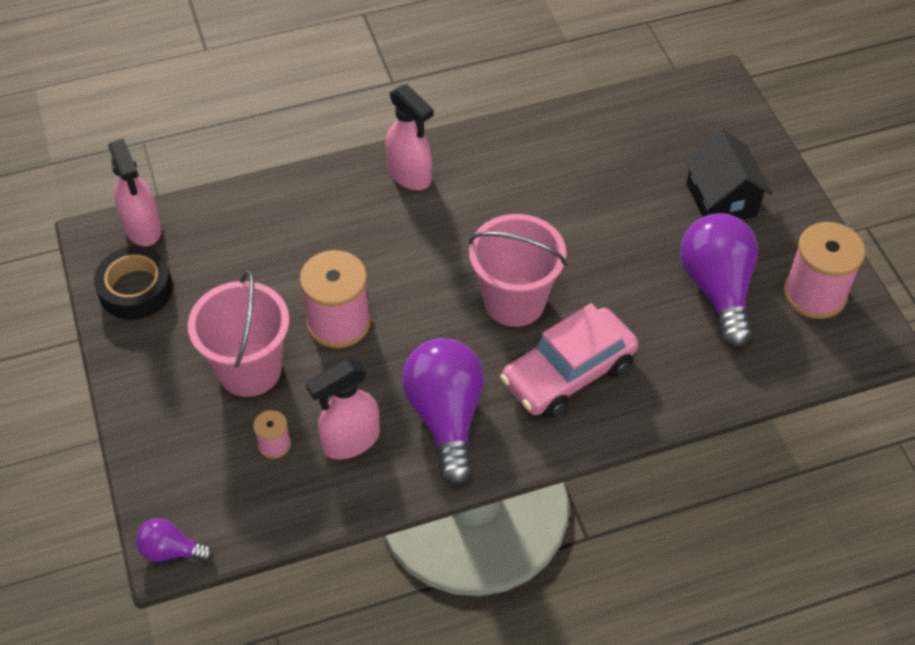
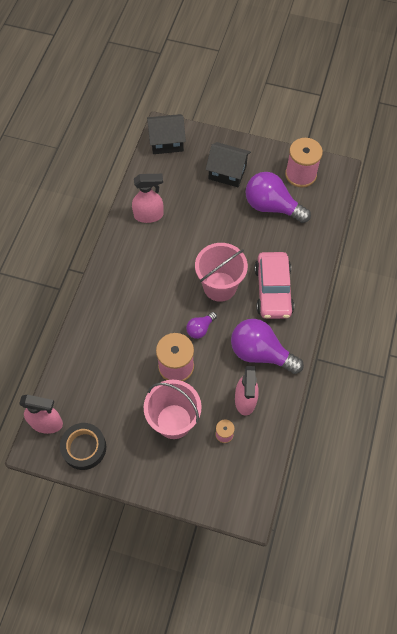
camera: 55 degrees left, 10 degrees up
(171, 550) = (251, 513): purple light bulb -> purple light bulb (200, 329)
(410, 175) = (113, 283): pink spray bottle -> pink spray bottle (149, 215)
(699, 100) = (166, 142): none -> black house

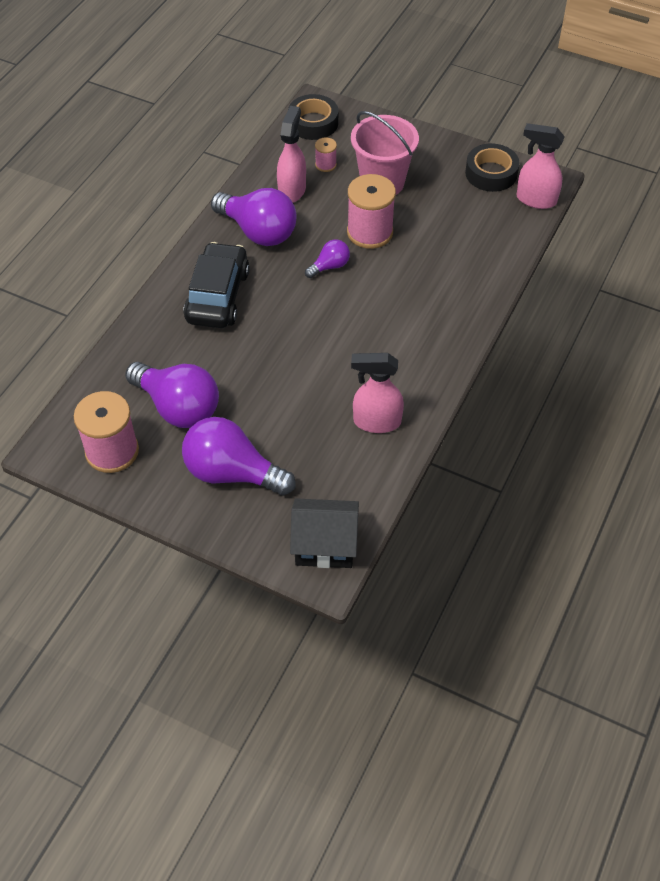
camera: 170 degrees left, 10 degrees down
(220, 286) = (290, 310): pink bucket -> none
(227, 172) = (232, 473): black house -> purple light bulb
(246, 485) = (313, 123): none -> black tape
(273, 290) = (217, 296): pink car -> black car

